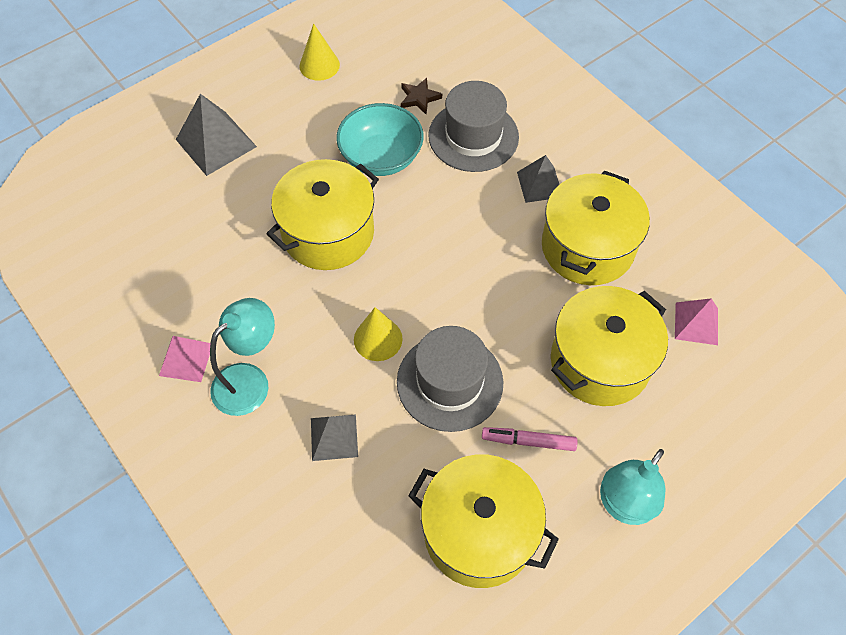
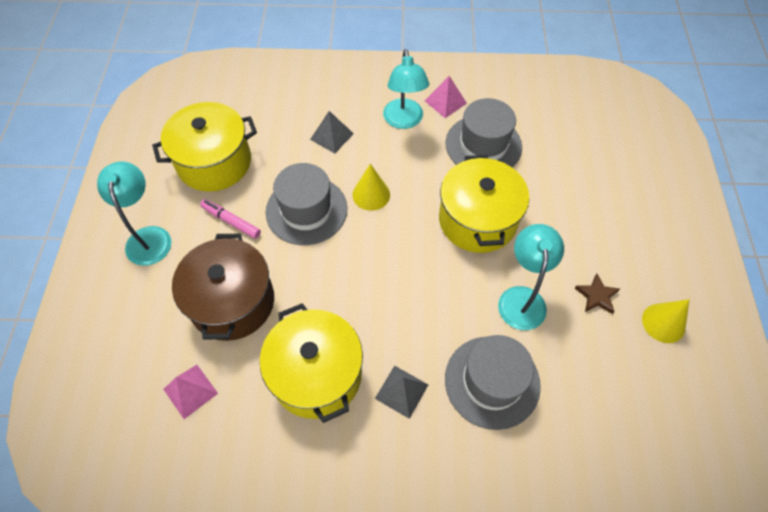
camera: 130 degrees right, 0 degrees up
(216, 143) = (618, 204): grey pyramid -> none
(225, 284) = (483, 145): none -> grey hat
(381, 157) = (522, 298): turquoise bowl -> turquoise lamp
(419, 98) = (568, 373): brown star -> brown star (596, 296)
(528, 441) = (231, 221): pink marker -> pink marker turned 105 degrees counterclockwise
(600, 362) = (232, 302): yellow pot -> brown pot

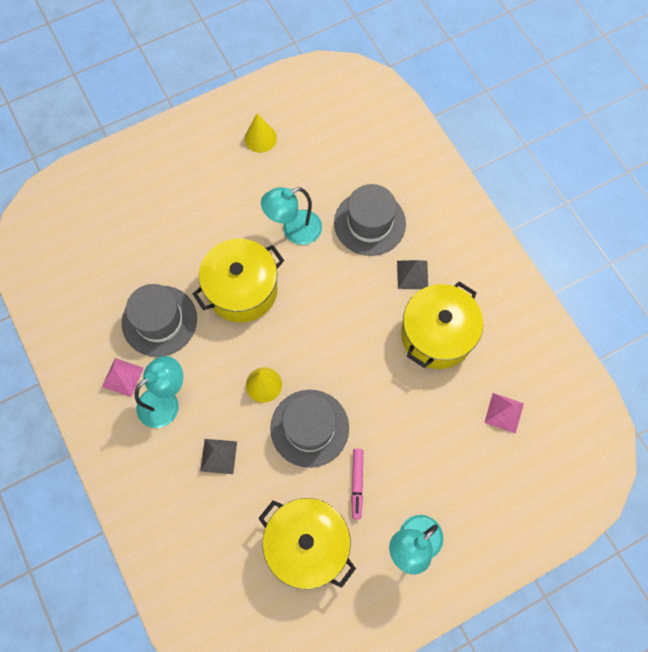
camera: 120 degrees left, 10 degrees up
(232, 302) = (423, 431): brown pot -> none
(596, 296) = (263, 184): brown star -> none

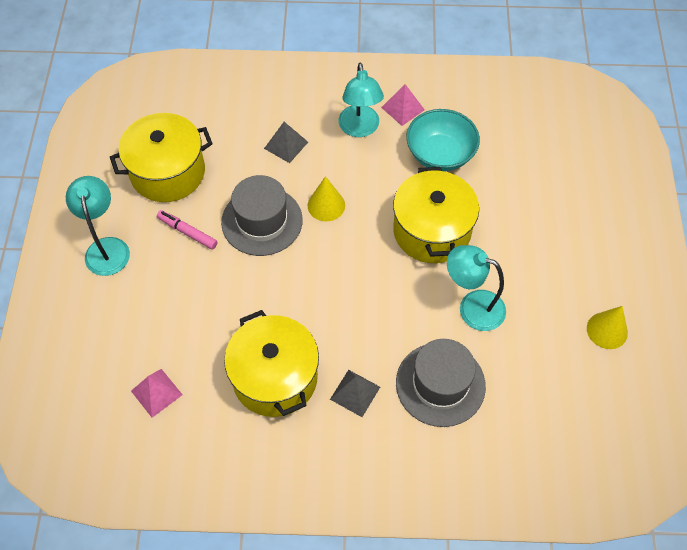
camera: 120 degrees right, 10 degrees down
(159, 321) = (440, 154): grey hat -> turquoise bowl
(294, 230) = (472, 307): turquoise lamp -> turquoise lamp turned 75 degrees counterclockwise

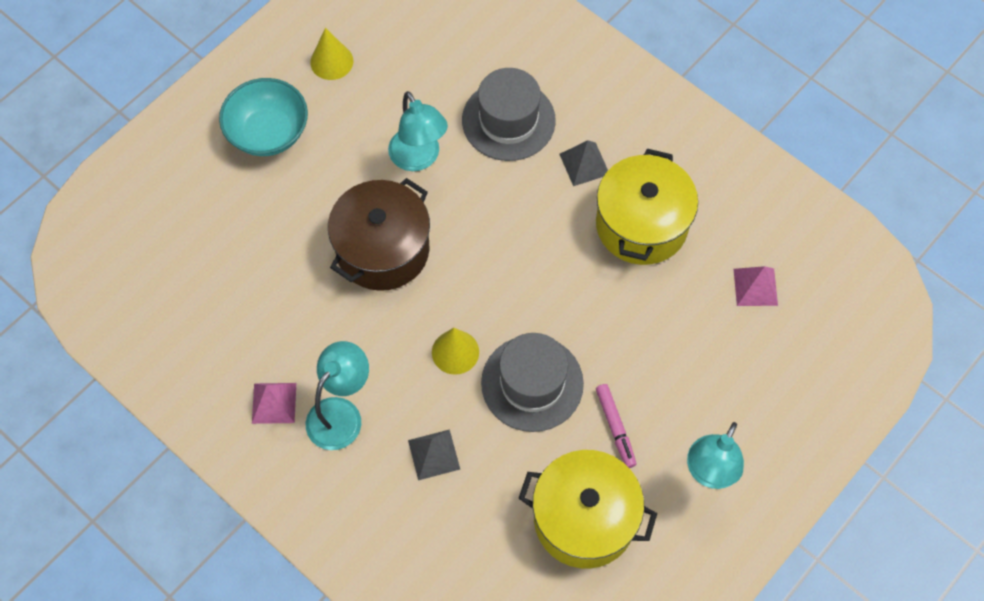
camera: 140 degrees left, 5 degrees up
(432, 231) = (383, 250): yellow pot -> brown pot
(440, 154) = (293, 320): turquoise bowl -> turquoise bowl (268, 132)

